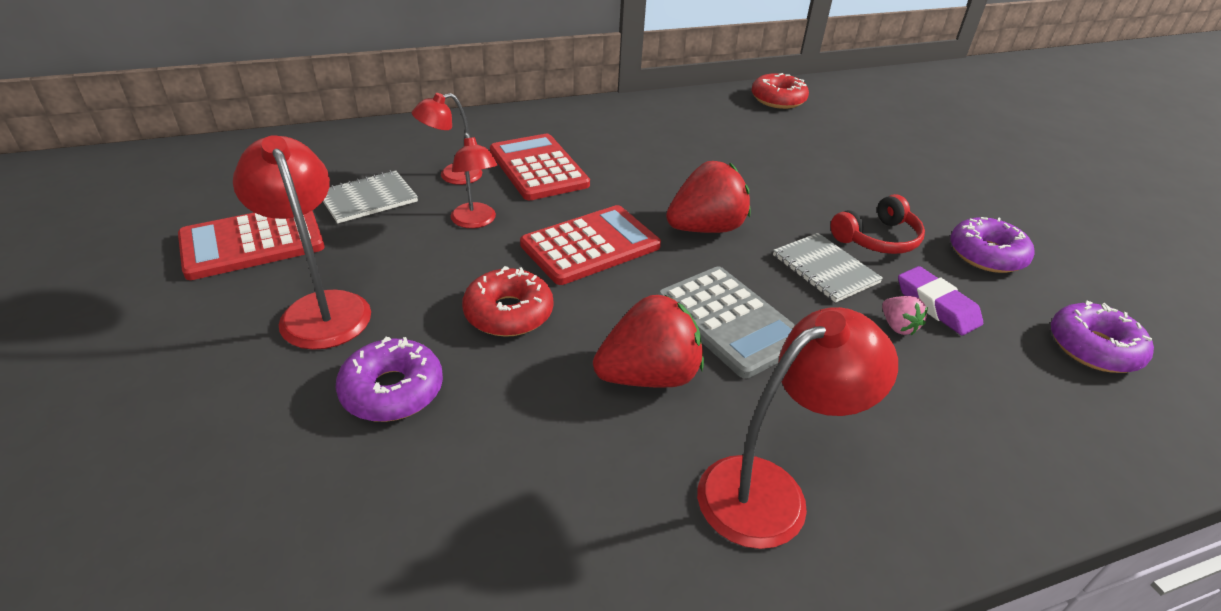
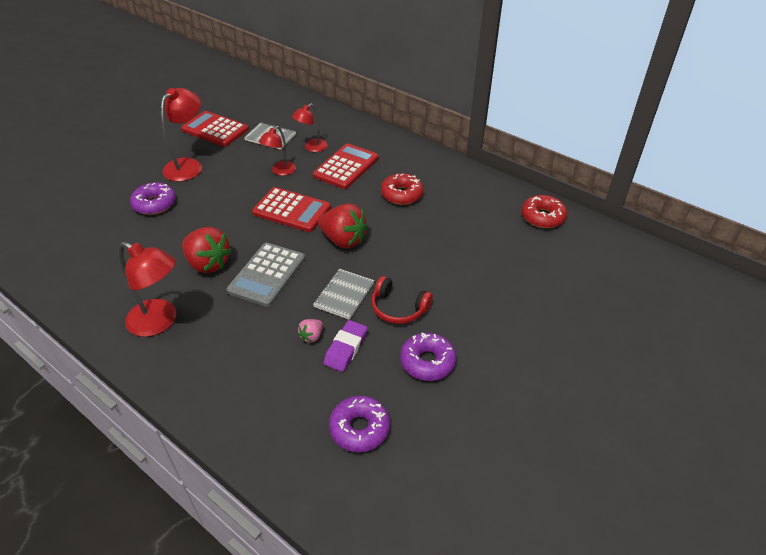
camera: 60 degrees right, 5 degrees up
(452, 176) = (311, 148): red lamp -> red lamp turned 75 degrees counterclockwise
(508, 313) = (221, 209): red donut -> red donut (402, 194)

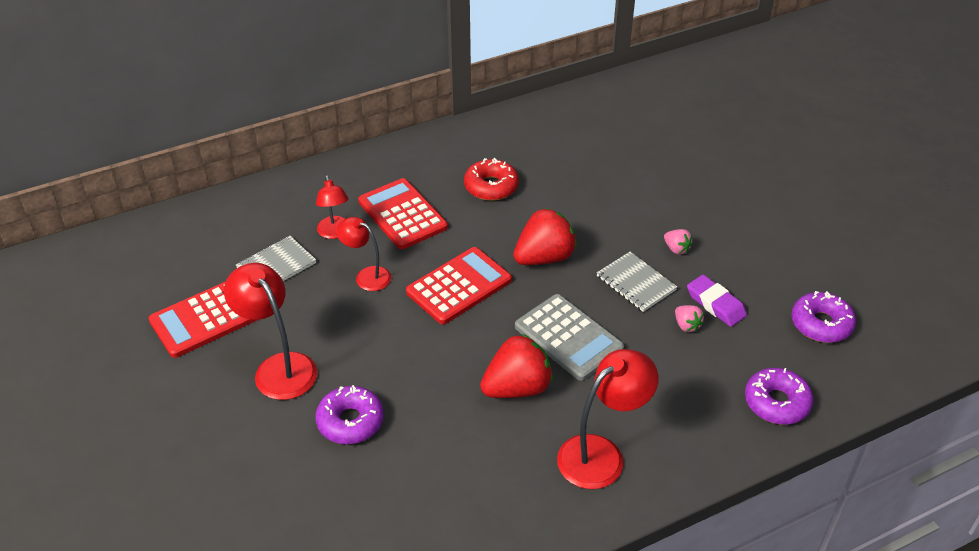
camera: 65 degrees left, 0 degrees up
(280, 171) = (367, 276): red lamp -> red lamp turned 150 degrees clockwise
(398, 308) = (676, 249): red headphones -> pink strawberry
(427, 362) = (757, 253): purple donut -> purple donut (776, 402)
(542, 217) = (595, 104): red donut -> none

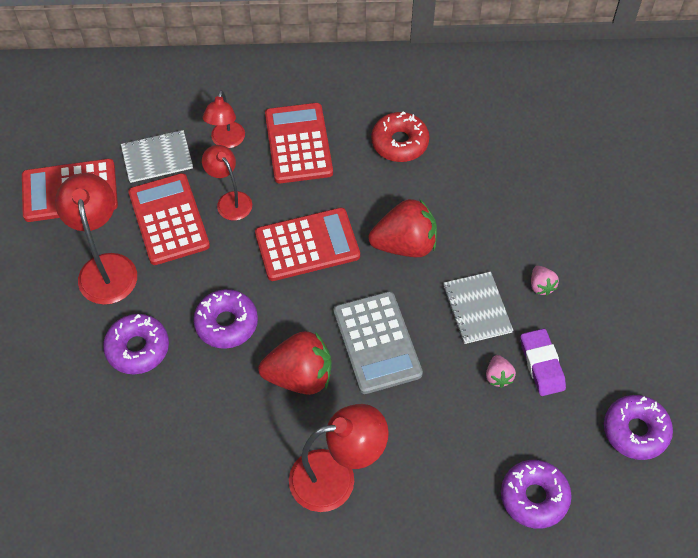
camera: 25 degrees right, 15 degrees up
(317, 309) = (169, 219): none -> red calculator
(423, 371) = (226, 323): none -> purple donut

